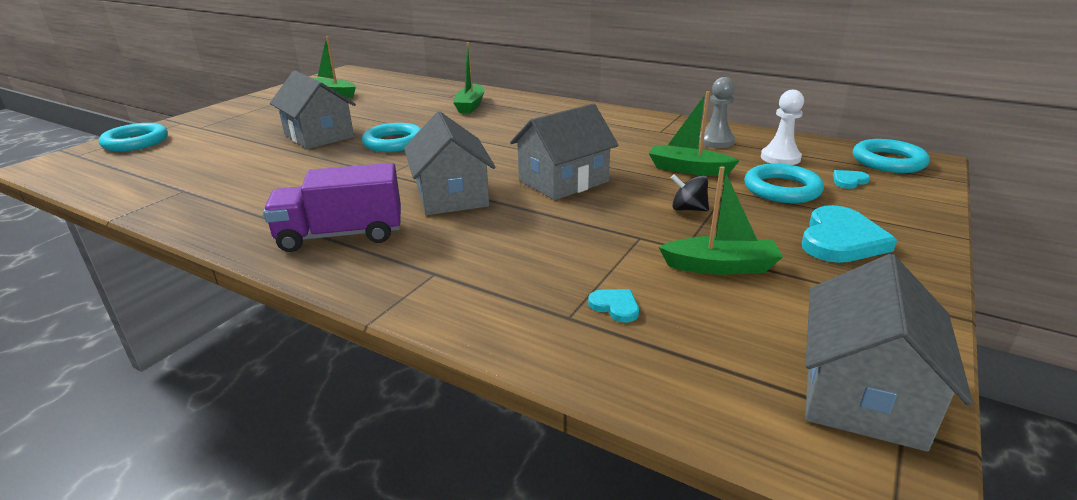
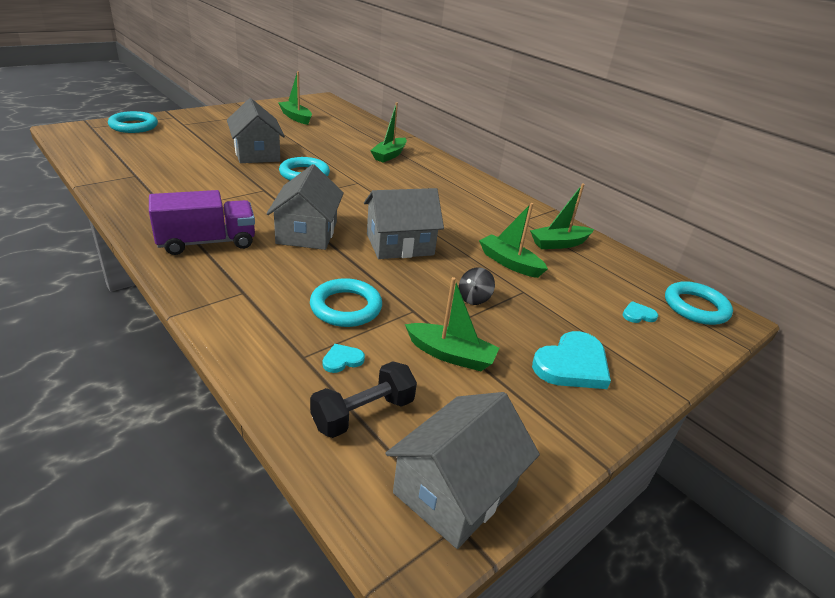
camera: 15 degrees right, 5 degrees up
(341, 235) = (207, 242): purple truck -> purple truck turned 150 degrees clockwise
(615, 306) = (342, 360): turquoise heart -> turquoise heart turned 90 degrees counterclockwise
(688, 209) = (474, 298): black spinning top -> black spinning top turned 90 degrees counterclockwise
(692, 352) = (363, 413): none -> black dumbbell
(716, 141) = (559, 244): grey pawn -> green boat
(780, 158) = (599, 275): white pawn -> none
(782, 189) = (570, 304): turquoise ring -> turquoise ring (346, 307)

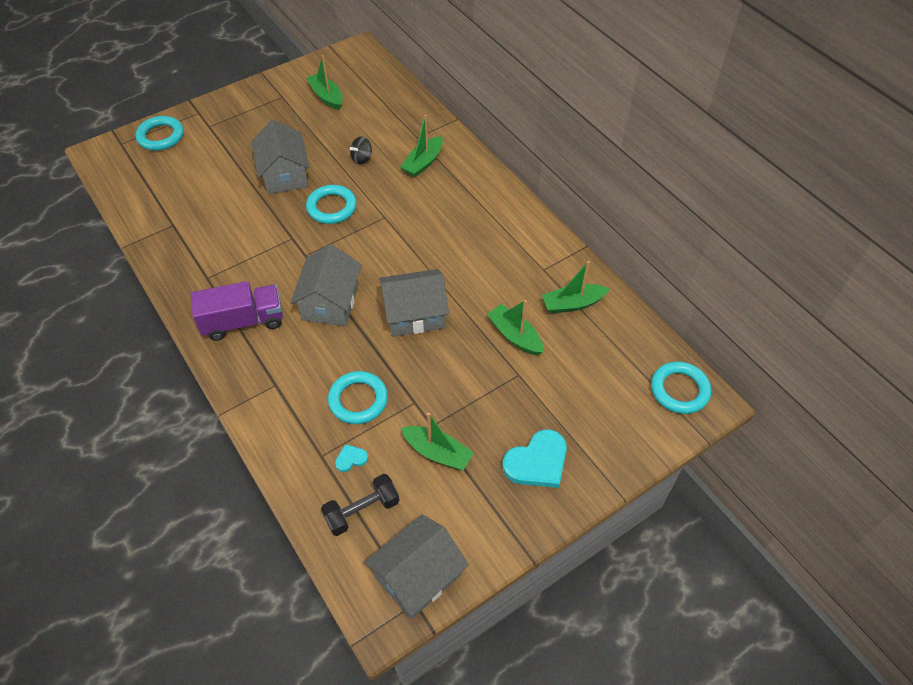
camera: 10 degrees right, 20 degrees up
(474, 298) = (470, 385): black spinning top -> black spinning top (362, 158)
(638, 315) = (618, 401): turquoise heart -> none

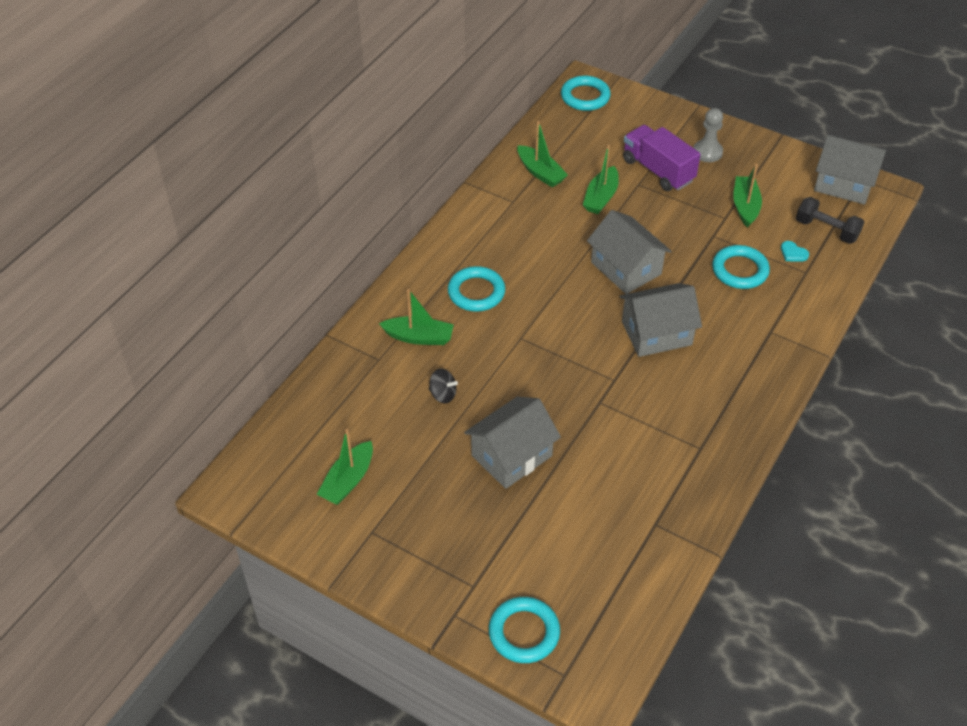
camera: 115 degrees left, 5 degrees down
(243, 321) = (727, 389): purple truck -> purple truck (658, 170)
(332, 207) = (535, 388): turquoise ring -> turquoise ring (476, 292)
(537, 462) = (707, 152): turquoise heart -> grey pawn

